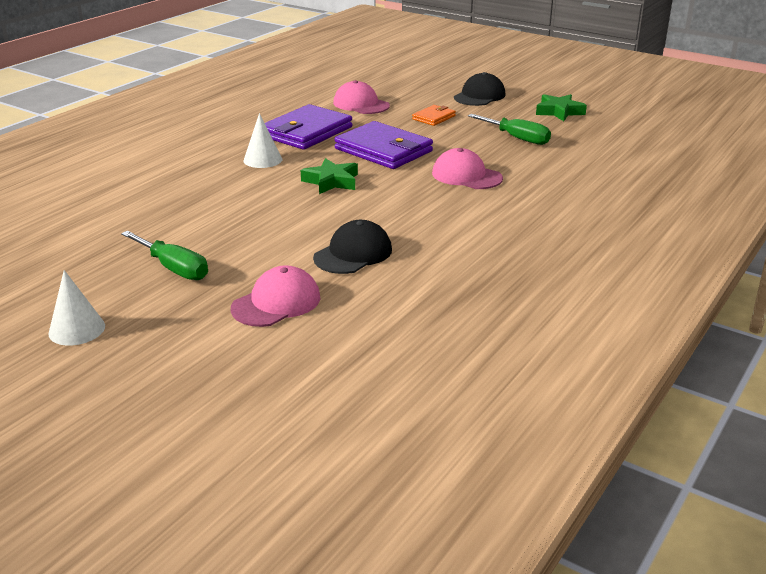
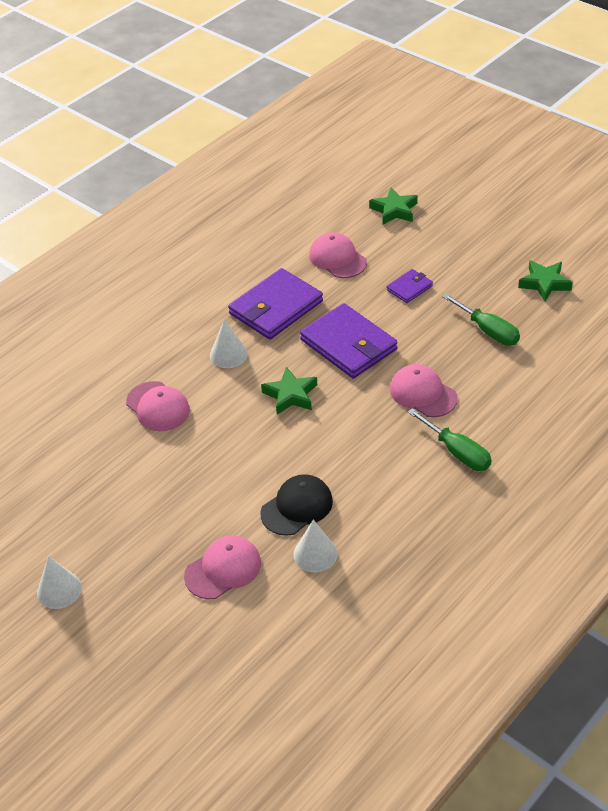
camera: 10 degrees right, 15 degrees up
(174, 268) = (139, 516): green screwdriver -> green screwdriver (457, 452)
(191, 194) = (158, 407): none -> pink cap
(381, 286) = (315, 554): none -> white cone
(407, 79) = (394, 210): none -> green star
(434, 117) = (409, 288): orange wallet -> purple wallet
(479, 96) = (466, 248): black cap -> none

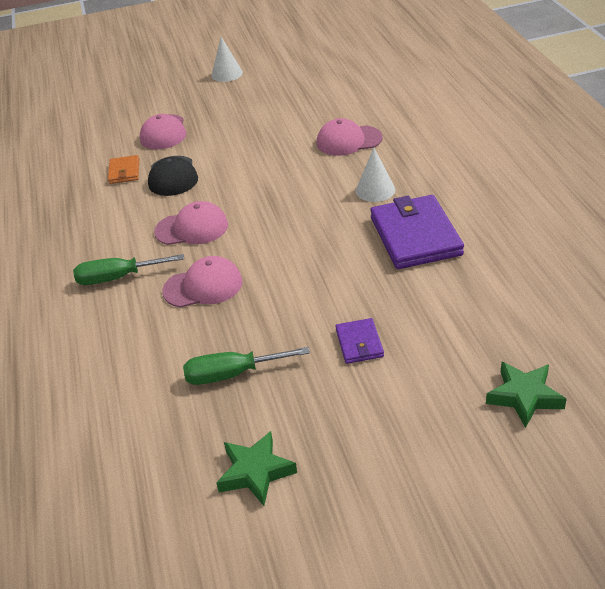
camera: 125 degrees right, 5 degrees down
(291, 395) = (288, 209): green star -> none
(315, 554) = (124, 172): white cone -> orange wallet
(337, 259) = (461, 307): pink cap -> pink cap (192, 228)
(349, 345) = (315, 264): purple wallet -> none

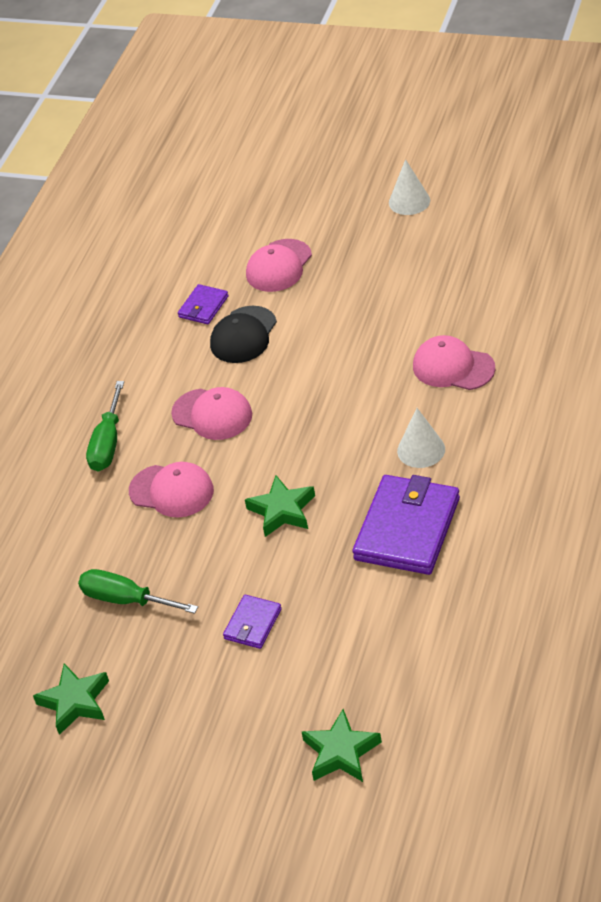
camera: 35 degrees right, 5 degrees up
(117, 278) = (108, 443): green screwdriver -> green screwdriver turned 105 degrees counterclockwise
(124, 172) = (203, 307): orange wallet -> purple wallet
(308, 263) = (282, 511): none -> green star

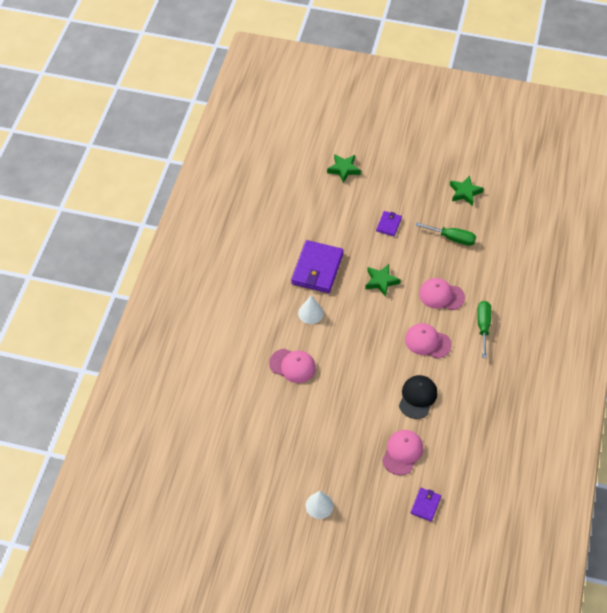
camera: 170 degrees right, 10 degrees up
(203, 307) = (446, 422): purple wallet -> purple wallet (425, 505)

